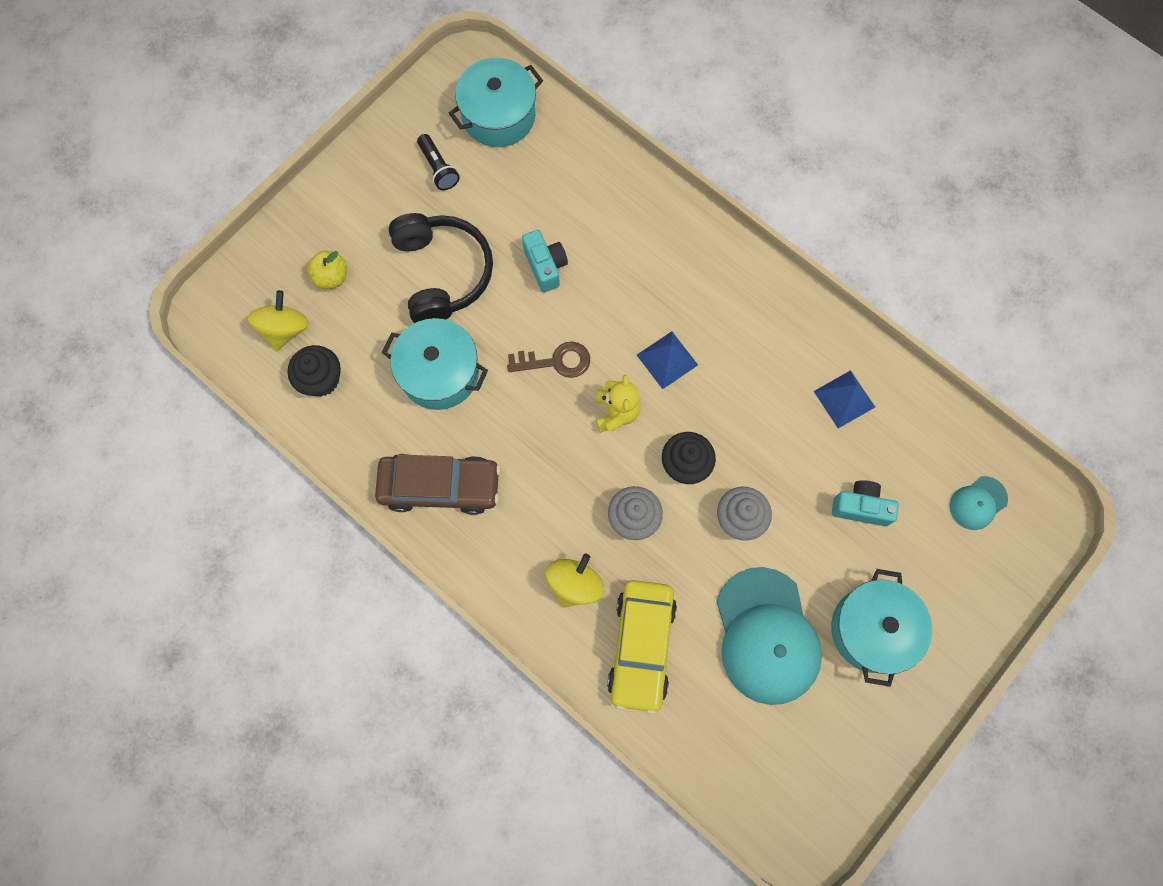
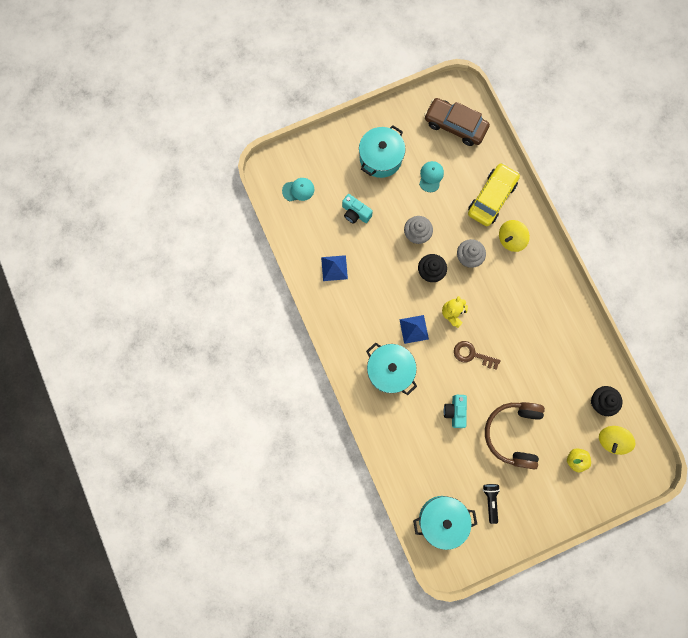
camera: 155 degrees left, 5 degrees up
(439, 373) = (536, 376): turquoise pot -> turquoise pot (390, 370)
(440, 486) = (558, 316): brown car -> brown car (455, 125)
(442, 273) = (513, 433): black headphones -> brown headphones
(766, 636) = (431, 176): turquoise cap -> turquoise cap, size x0.47

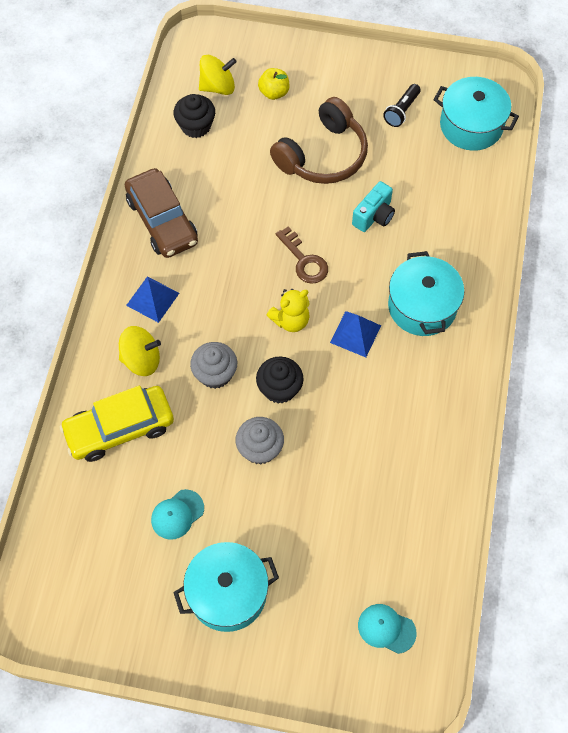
camera: 145 degrees left, 15 degrees down
(334, 268) = (408, 478): blue pyramid -> blue pyramid (152, 299)
(355, 213) = (324, 535): turquoise camera -> none
(455, 125) = (81, 566): brown car -> brown car (162, 221)

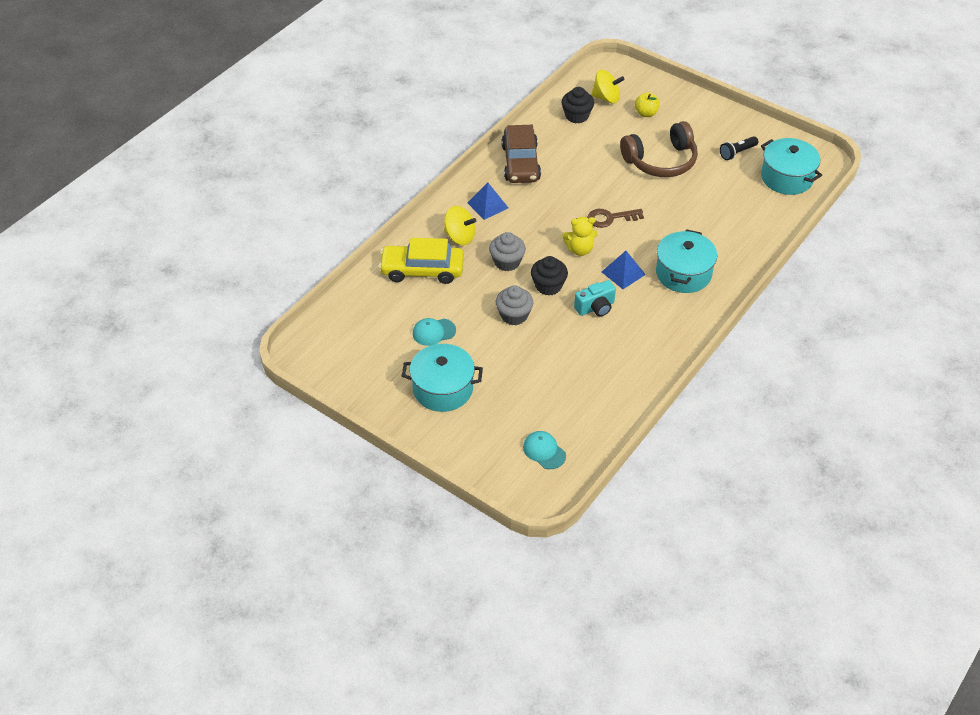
camera: 25 degrees right, 15 degrees down
(304, 261) = (610, 218): brown key -> brown key turned 90 degrees clockwise
(374, 216) = (678, 208): turquoise camera -> turquoise camera (595, 307)

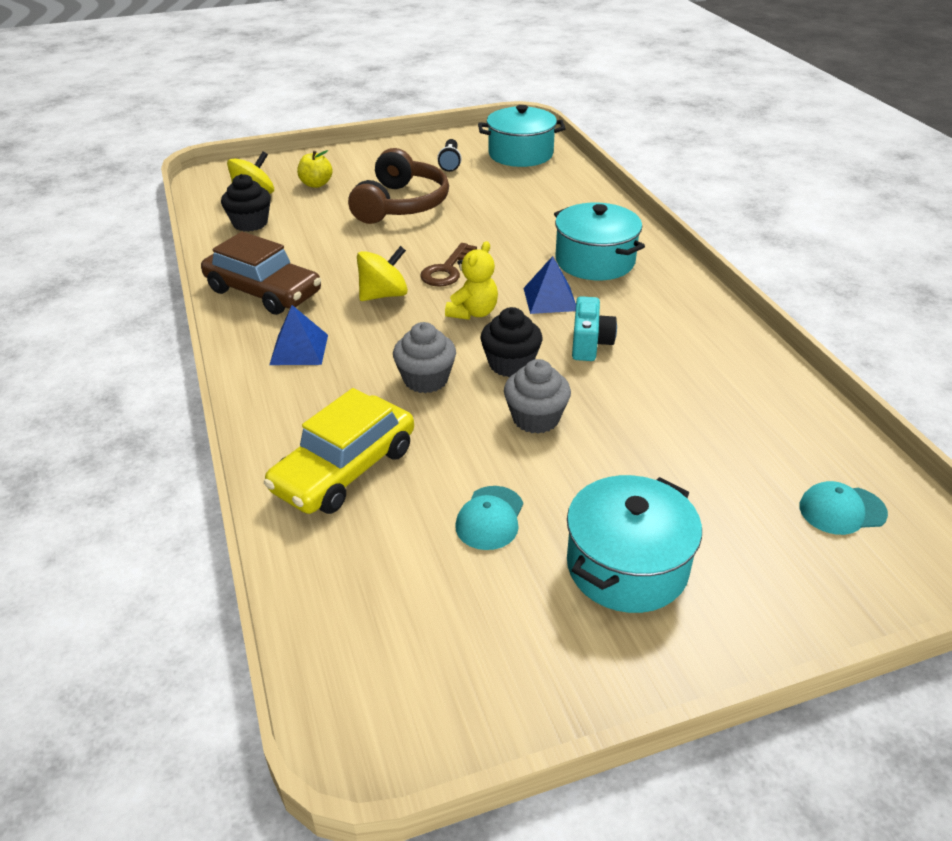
camera: 55 degrees left, 10 degrees down
(460, 237) = (325, 400): yellow spinning top -> yellow spinning top (384, 295)

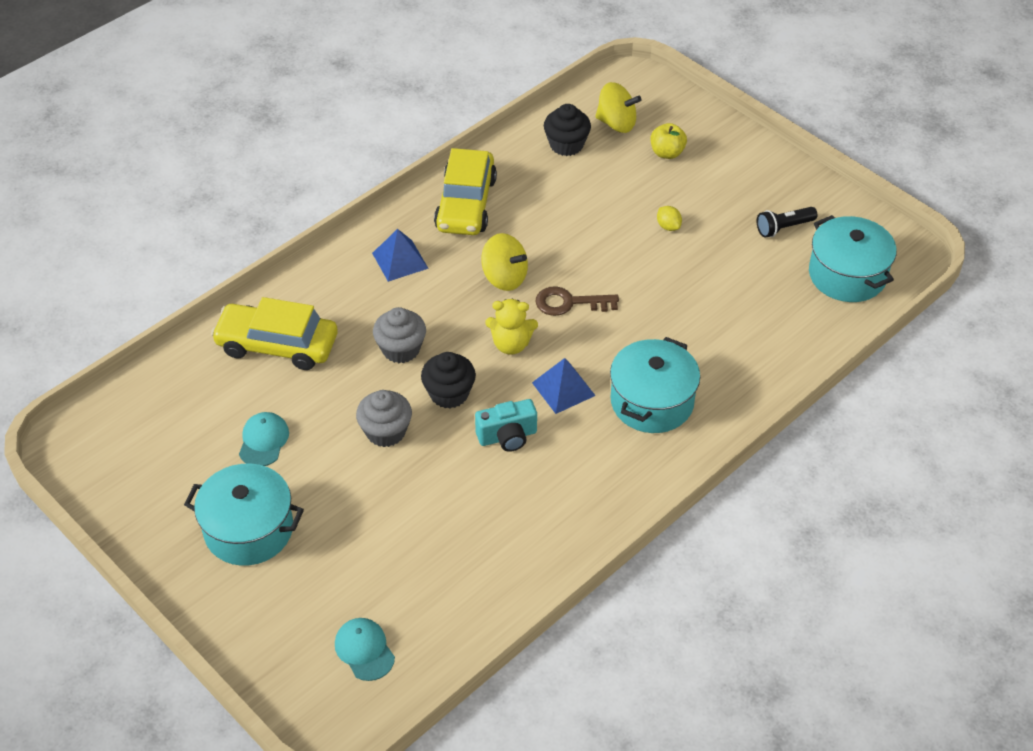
camera: 65 degrees right, 10 degrees up
(263, 292) = (466, 204): brown car -> yellow car
(401, 204) = (668, 226): brown headphones -> yellow lemon
(490, 518) = (263, 441): turquoise cap -> turquoise cap turned 105 degrees clockwise

